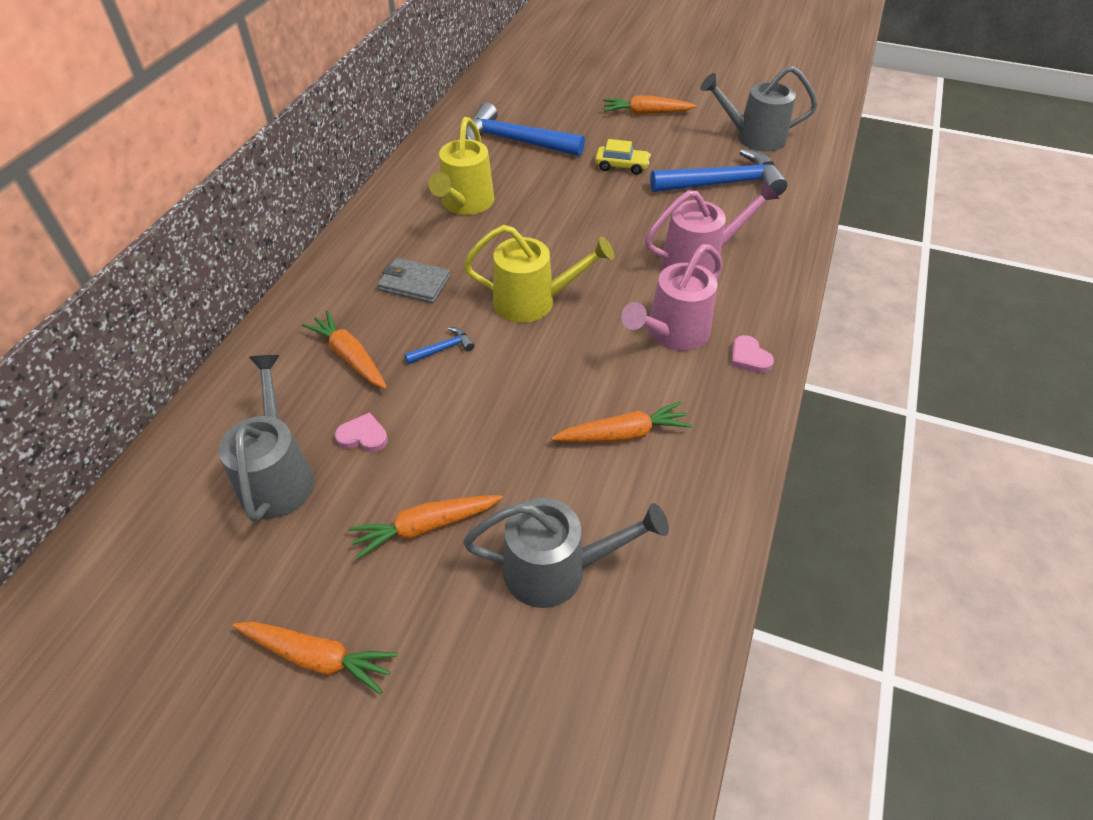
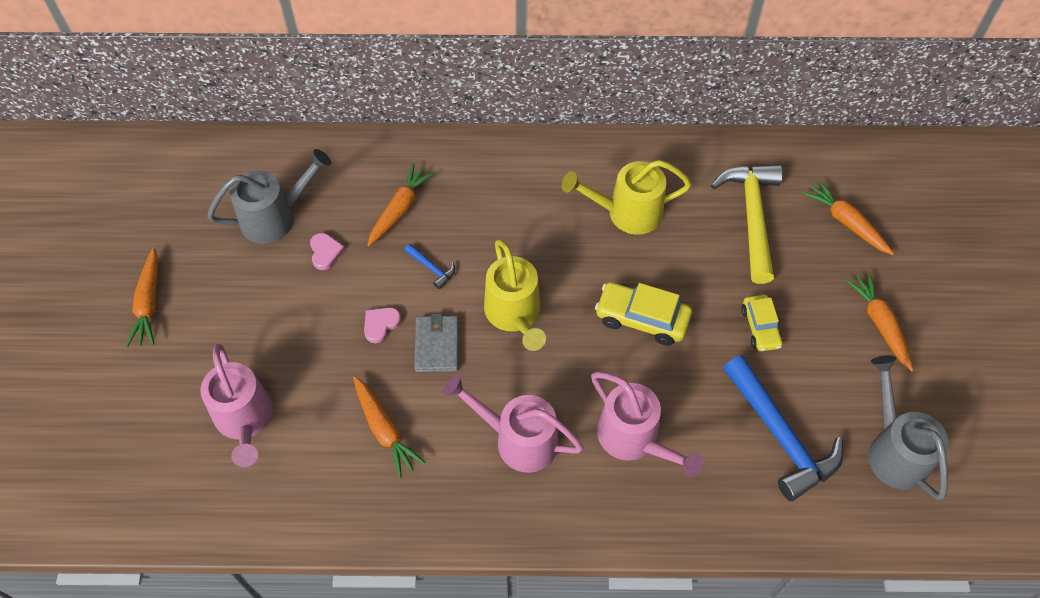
camera: 70 degrees right, 10 degrees up
(414, 283) = (500, 217): grey wallet -> grey wallet (437, 345)
(425, 527) = (258, 324): orange carrot -> orange carrot (846, 222)
(515, 141) = (752, 217): blue hammer -> yellow hammer
(558, 569) = (245, 421): grey watering can -> pink watering can
(581, 224) = (642, 319): none -> yellow car
(749, 357) = (511, 513): pink heart -> pink heart (380, 324)

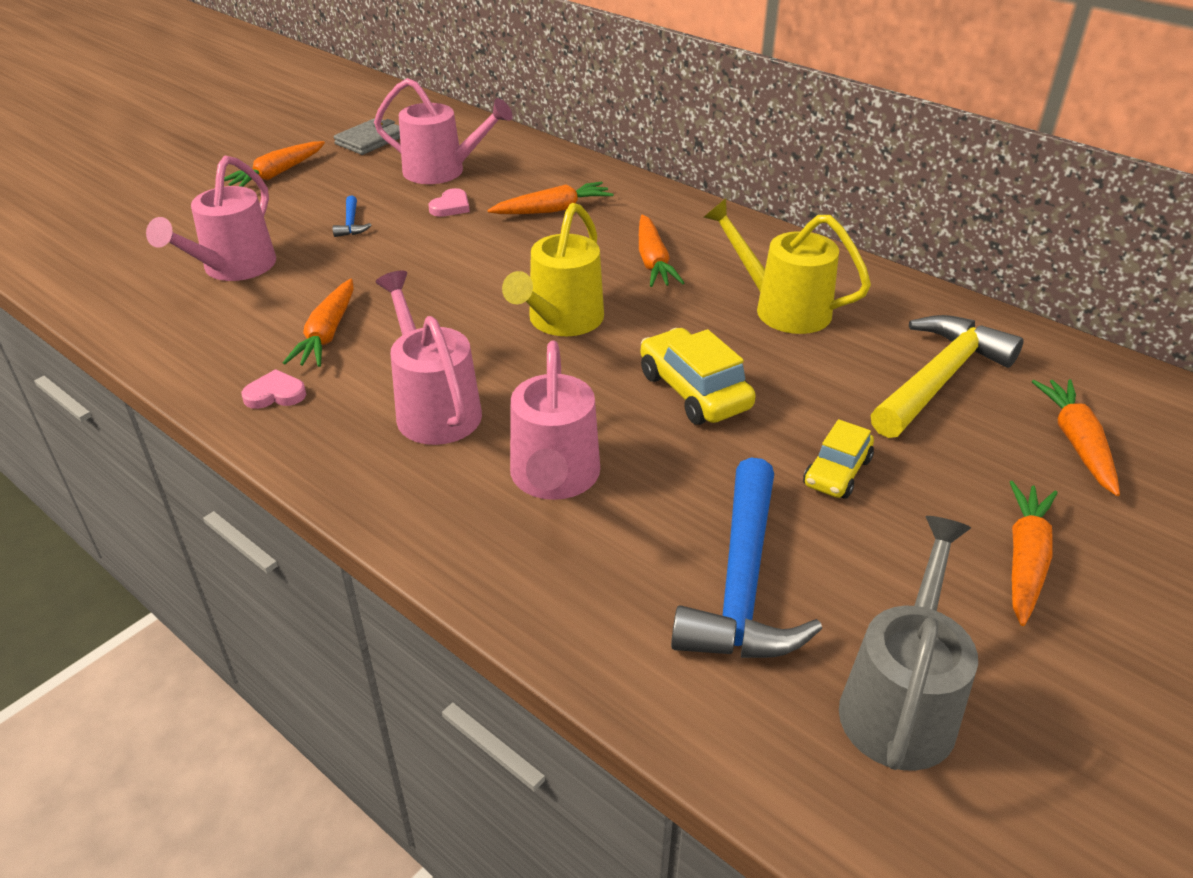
camera: 40 degrees right, 20 degrees down
(276, 217) = (443, 171): grey watering can -> pink watering can
(380, 324) = (429, 268): pink heart -> pink heart (275, 394)
(432, 268) = (527, 256): blue hammer -> blue hammer (351, 224)
(437, 345) = (457, 305): grey wallet -> grey wallet (370, 140)
(515, 219) = (653, 261): none -> orange carrot

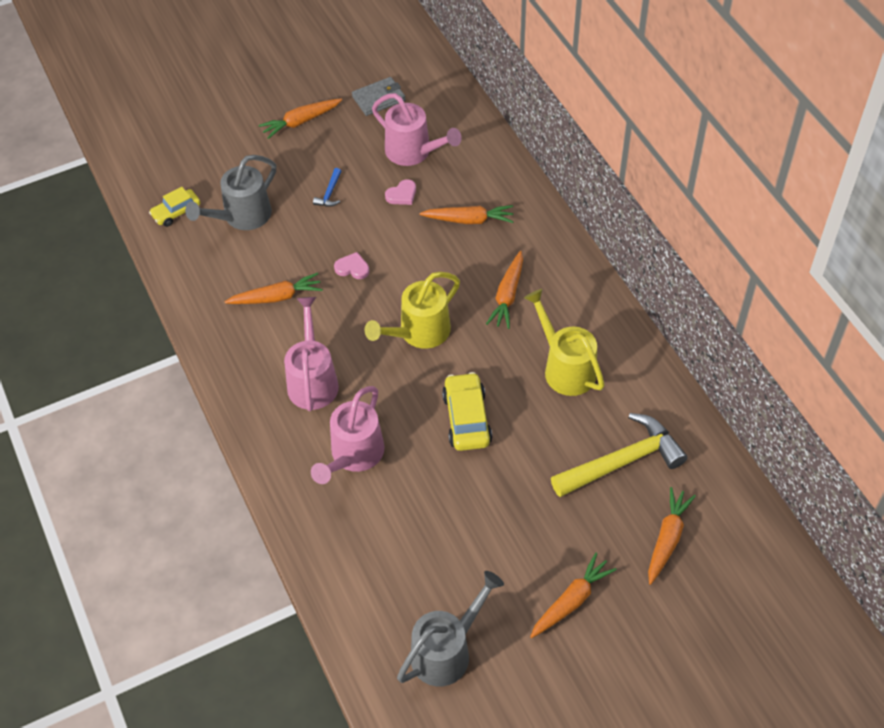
camera: 25 degrees right, 15 degrees up
(233, 269) = (241, 217): pink watering can -> grey watering can
(275, 394) = (231, 339): pink heart -> pink heart (352, 268)
(327, 334) = (277, 297): orange carrot -> orange carrot turned 135 degrees counterclockwise
(742, 584) = (413, 559): blue hammer -> none
(837, 472) = (510, 508): yellow car -> yellow car (176, 212)

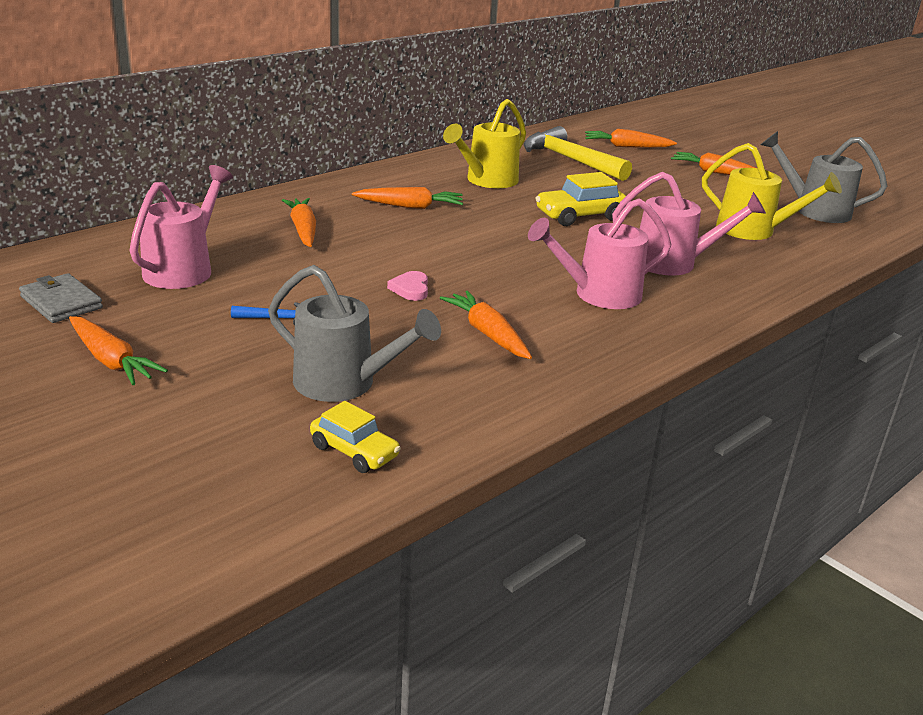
camera: 110 degrees left, 25 degrees down
(402, 195) = (268, 270): pink heart -> none
(418, 333) = (489, 244): yellow watering can -> yellow watering can (754, 231)

